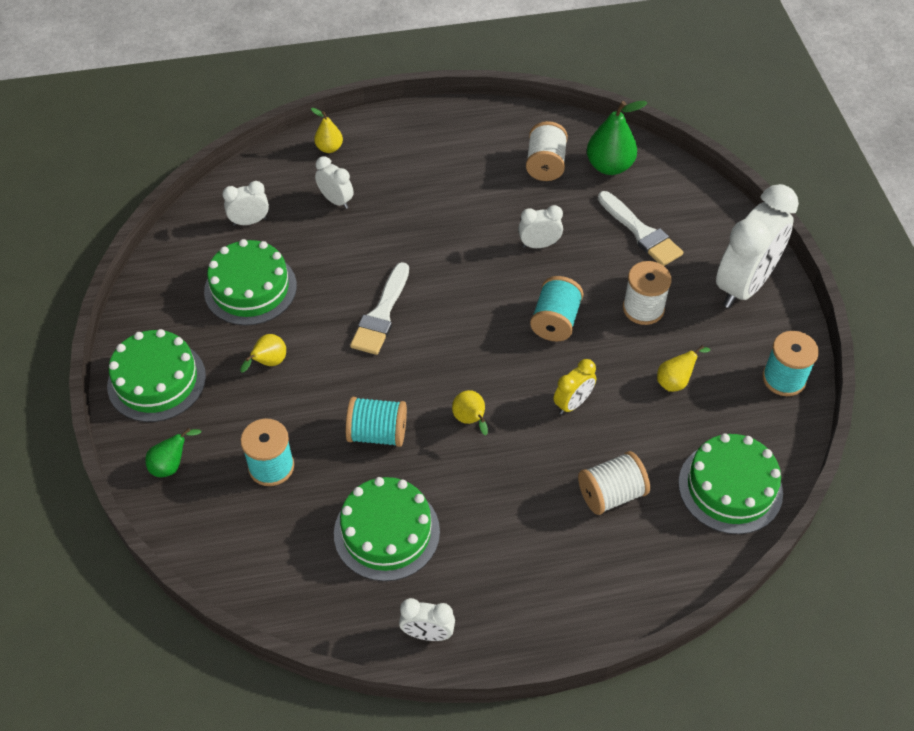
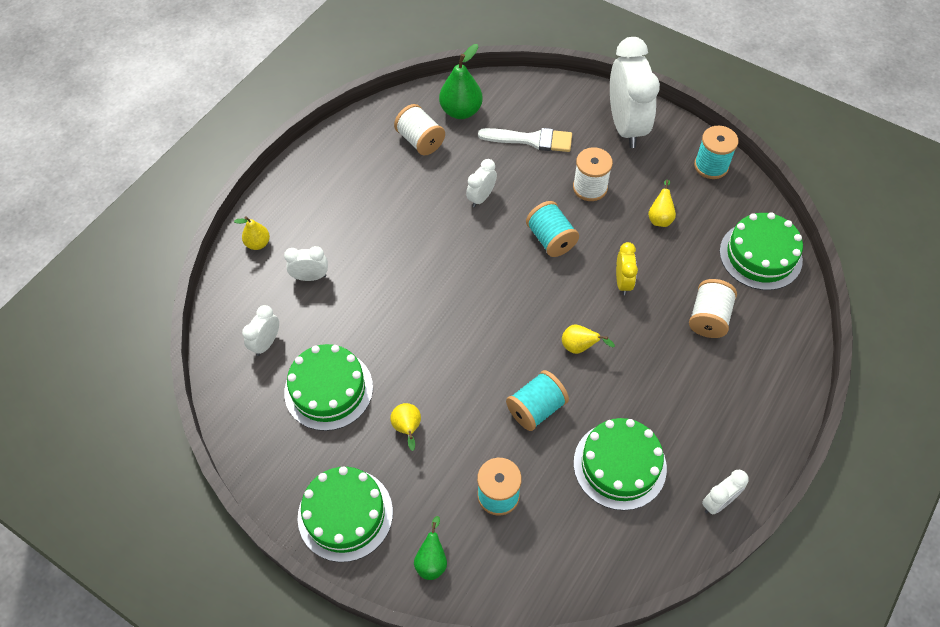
camera: 45 degrees left, 5 degrees up
(381, 314) = (440, 328): white brush -> none

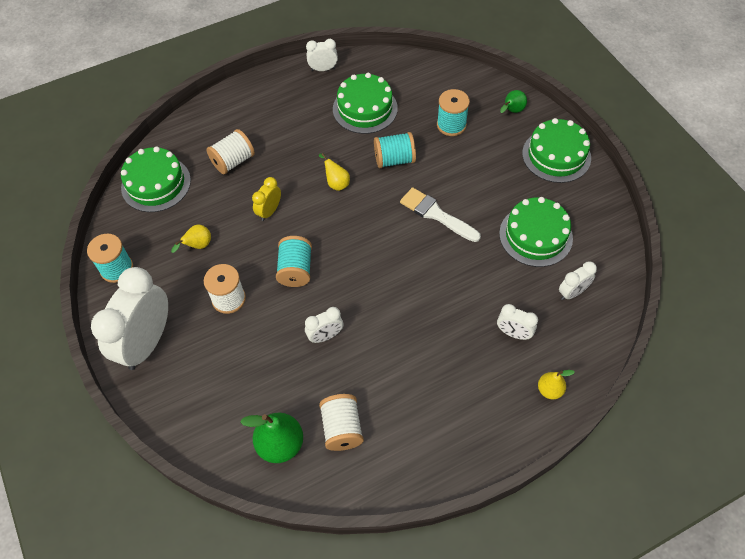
camera: 150 degrees left, 0 degrees up
(407, 429) = (490, 185): yellow pear -> none
(531, 140) = (240, 373): white brush -> white brush (436, 214)

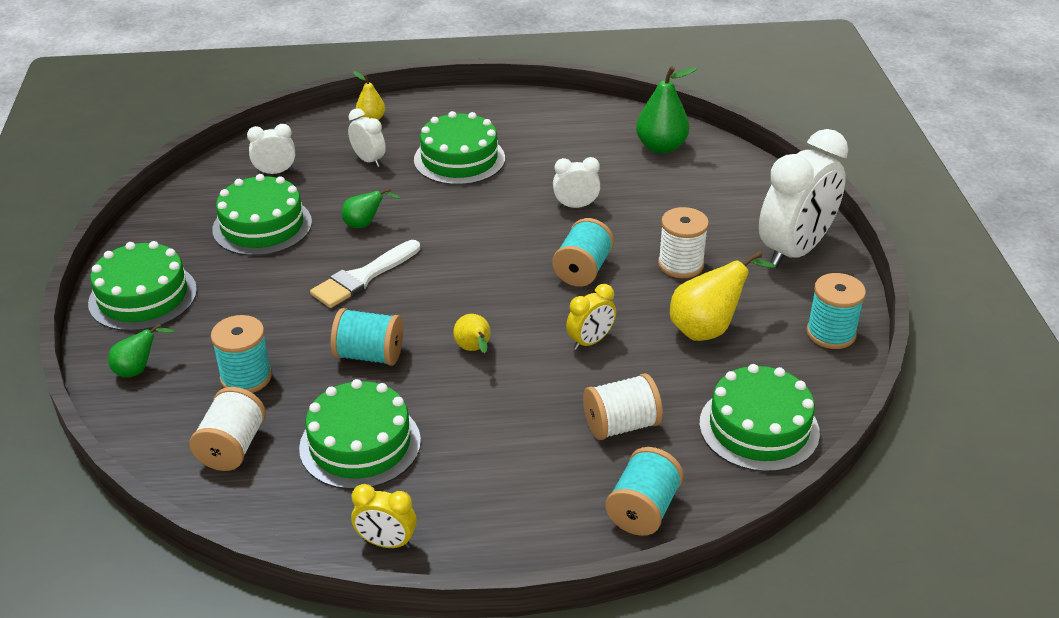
camera: 160 degrees left, 20 degrees down
(198, 246) = (708, 329): yellow pear -> yellow pear, size x1.74
(208, 119) = (643, 509): none -> turquoise spool
(323, 69) = (386, 542): white clock -> yellow clock
(342, 428) = (593, 142): white spool -> white spool (232, 447)
(436, 214) = (363, 277): white brush -> white brush turned 75 degrees clockwise
(443, 362) = (459, 159): none -> green cake
(467, 261) = (365, 224): none -> green pear

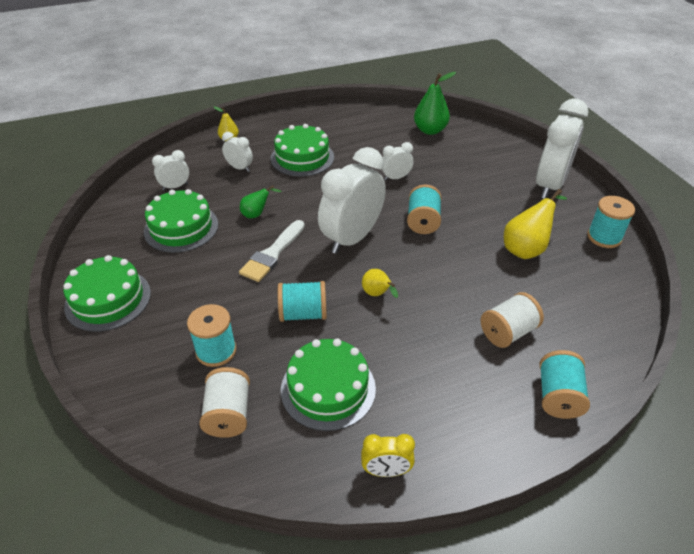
camera: 15 degrees left, 5 degrees up
(138, 369) = (126, 362): green pear -> none
(475, 275) = (352, 238): none -> white clock
(590, 341) = (454, 273): yellow clock -> none
(680, 264) = (484, 207): white spool -> none
(759, 428) = (599, 314): green cake -> none

